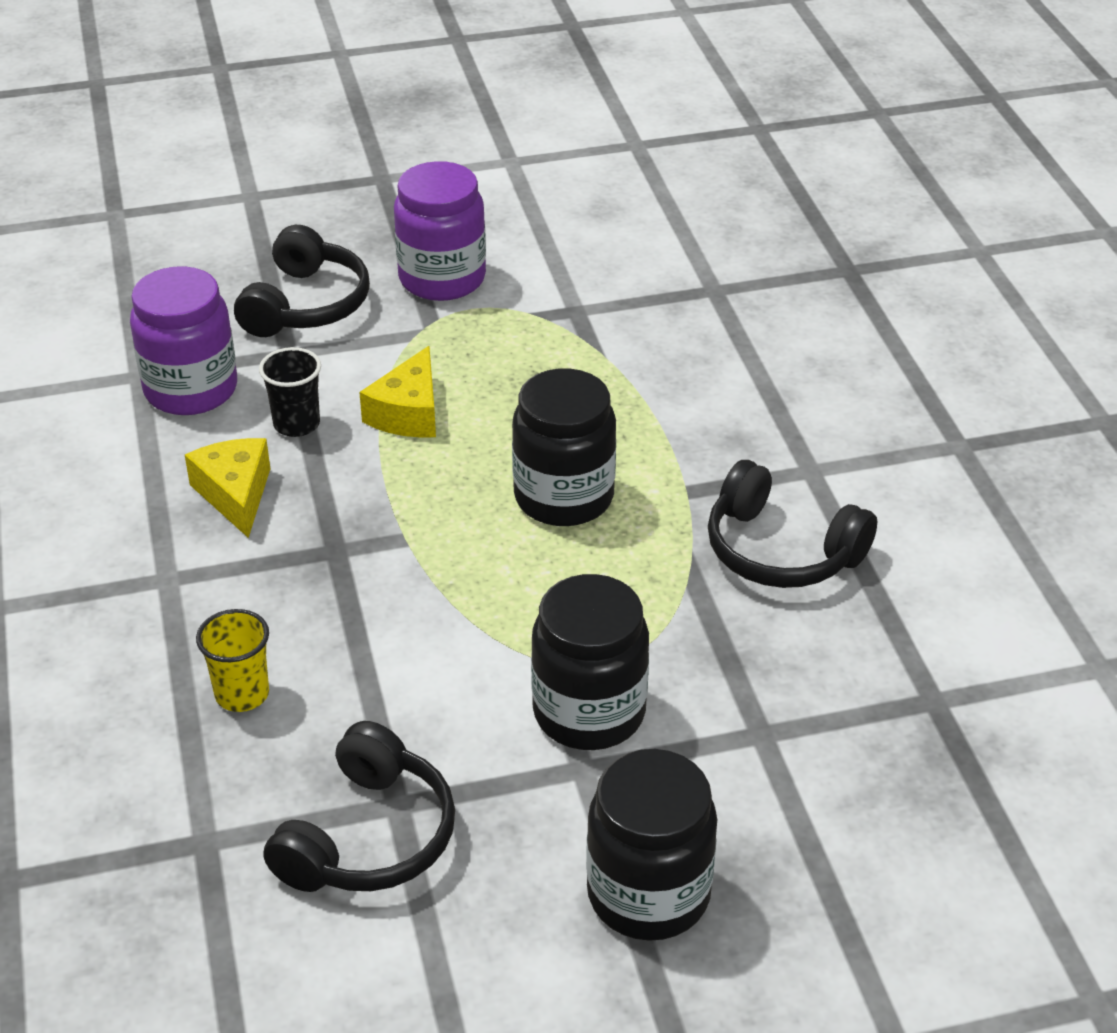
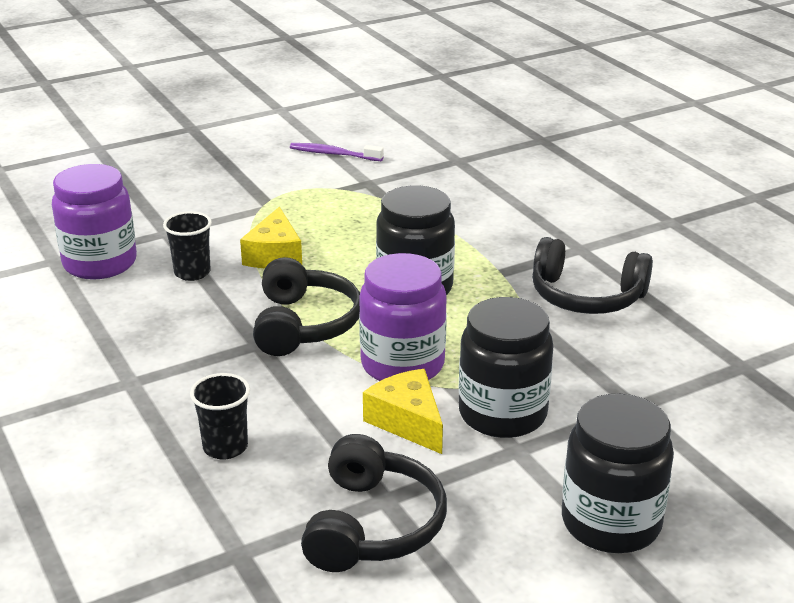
camera: 15 degrees left, 10 degrees down
(235, 494) = (163, 321): yellow cheese -> yellow cheese (407, 421)
(242, 694) = (225, 447): yellow cup -> black cup
(306, 305) = (168, 203): black headphones -> black headphones (304, 324)
(442, 279) = (262, 177): purple jar -> purple jar (402, 365)
(550, 253) = (333, 154): none -> purple toothbrush

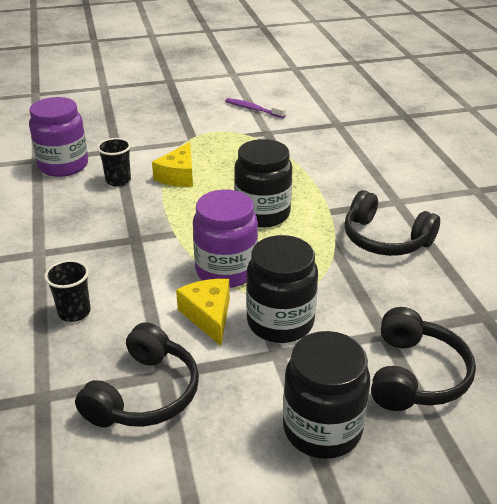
camera: 15 degrees right, 5 degrees up
(304, 324) = (173, 229): black headphones -> black headphones (416, 375)

